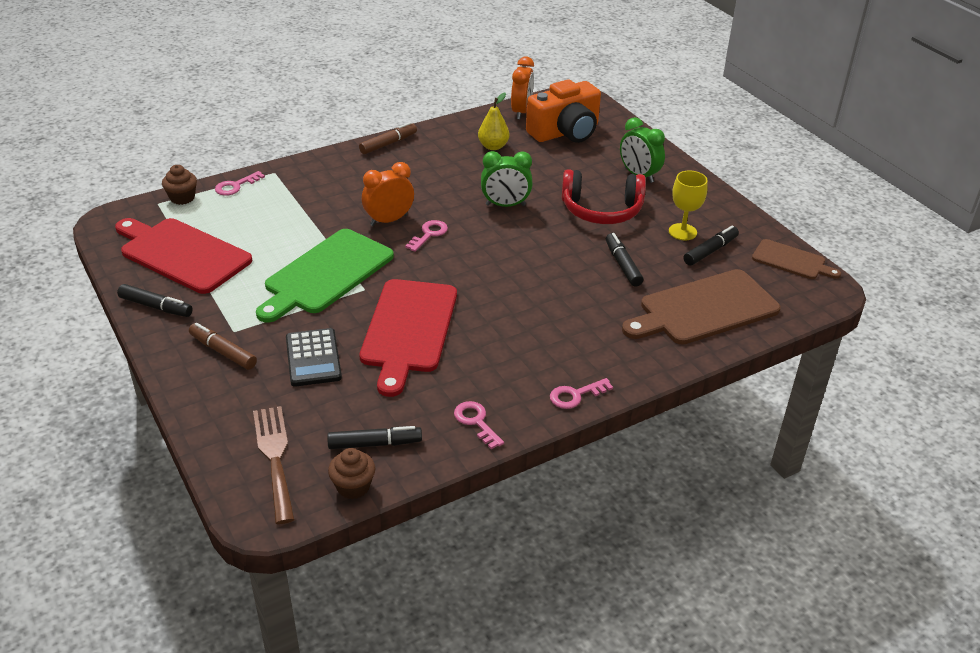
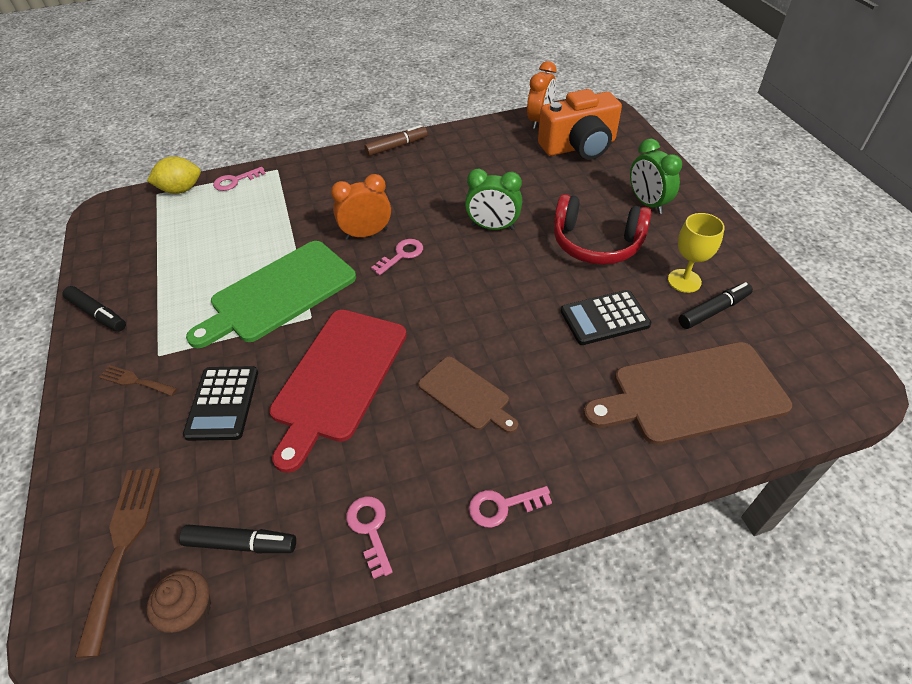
camera: 15 degrees right, 10 degrees up
(182, 198) = (181, 190): brown cupcake -> yellow lemon
(182, 254) = (151, 253): red cutting board -> none
(223, 352) = (135, 381): brown marker -> brown fork
(493, 146) = (500, 157): yellow pear -> none
(622, 265) = (604, 318): black marker -> black calculator
(791, 261) = (814, 336): brown cutting board -> brown cutting board (466, 395)

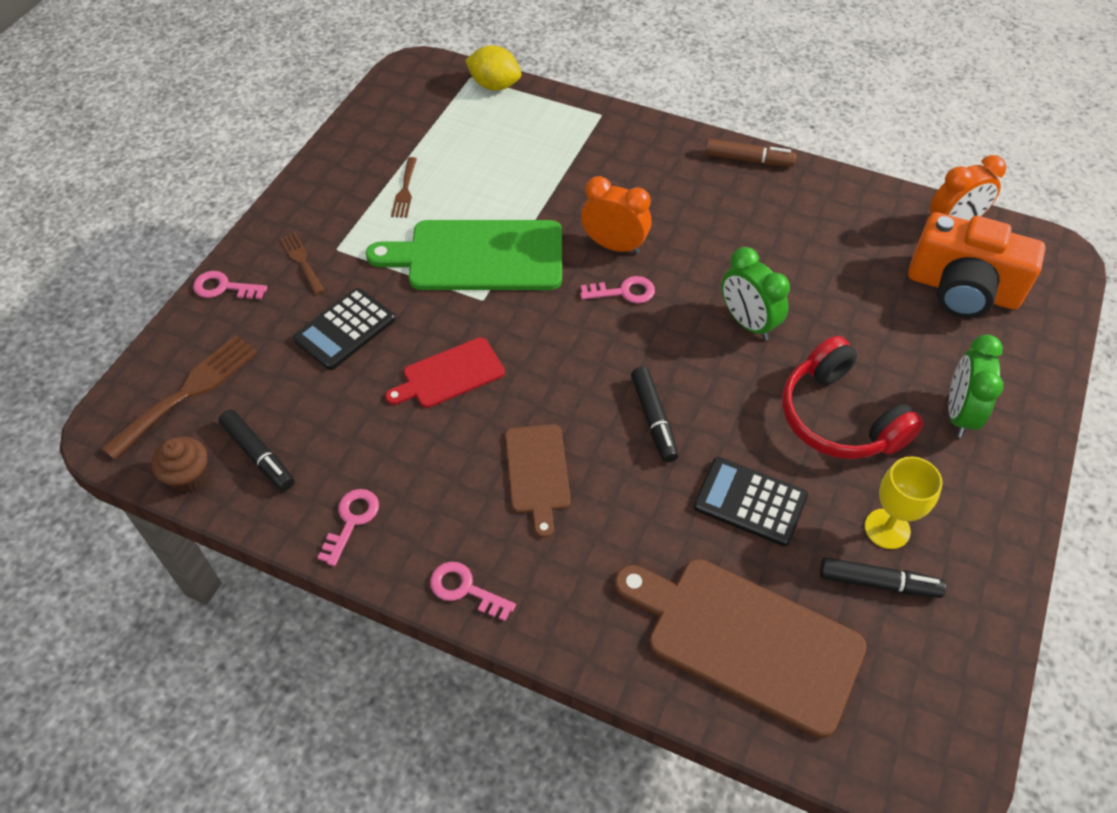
camera: 40 degrees right, 5 degrees up
(98, 314) = (325, 177): black marker -> black marker (653, 419)
(177, 286) = (405, 191): none -> brown fork
(235, 181) = (550, 105): pink key -> pink key (224, 287)
(338, 378) = (449, 374): red cutting board -> red cutting board, size x0.56

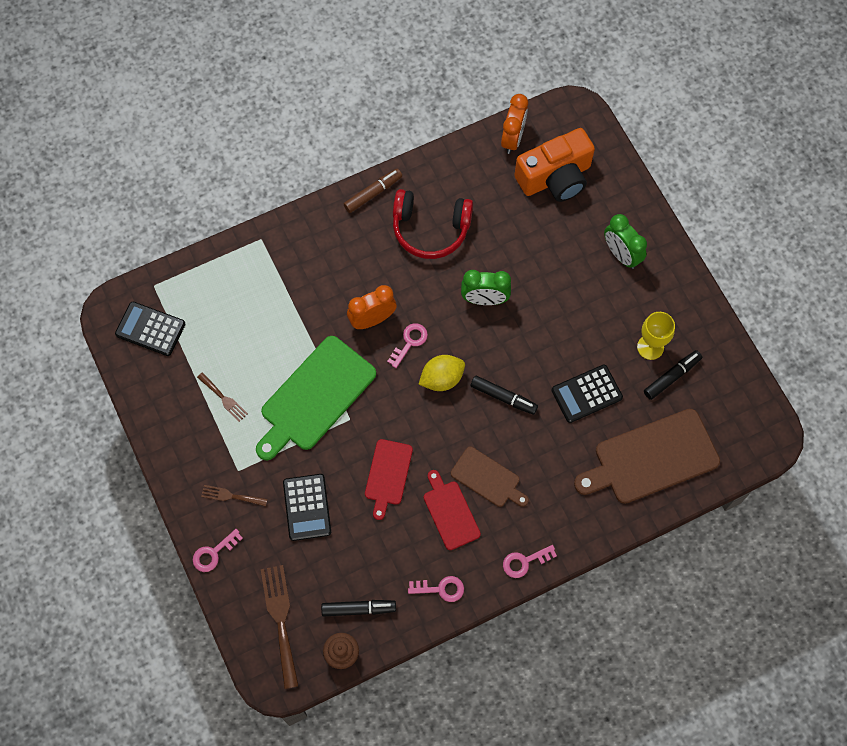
camera: 50 degrees left, 15 degrees up
(351, 521) = (440, 589): pink key -> pink key turned 120 degrees clockwise
(424, 100) = (150, 329): none -> black calculator
(459, 464) = (450, 512): none -> red cutting board
(494, 85) = (176, 278): yellow lemon -> yellow lemon (442, 379)
(839, 417) = (577, 310): red headphones -> red headphones (430, 229)

